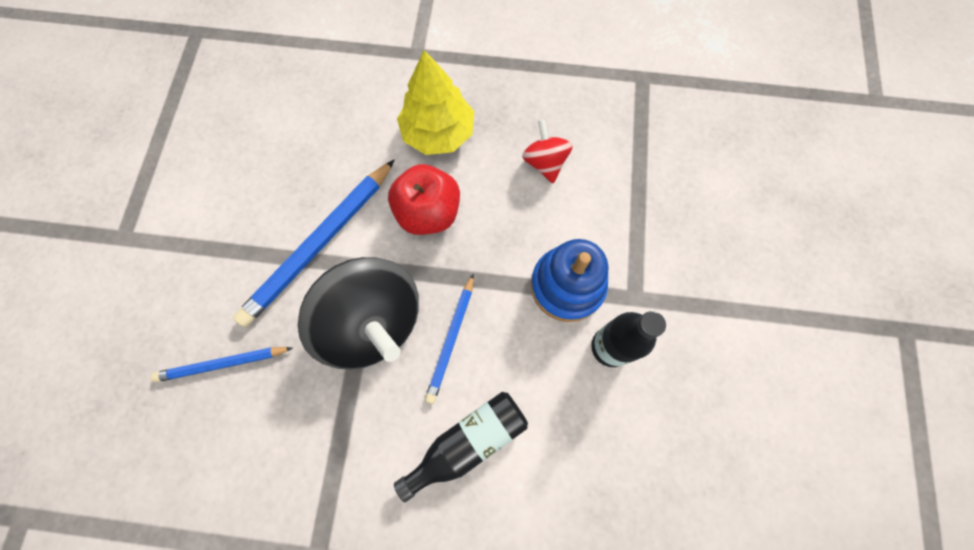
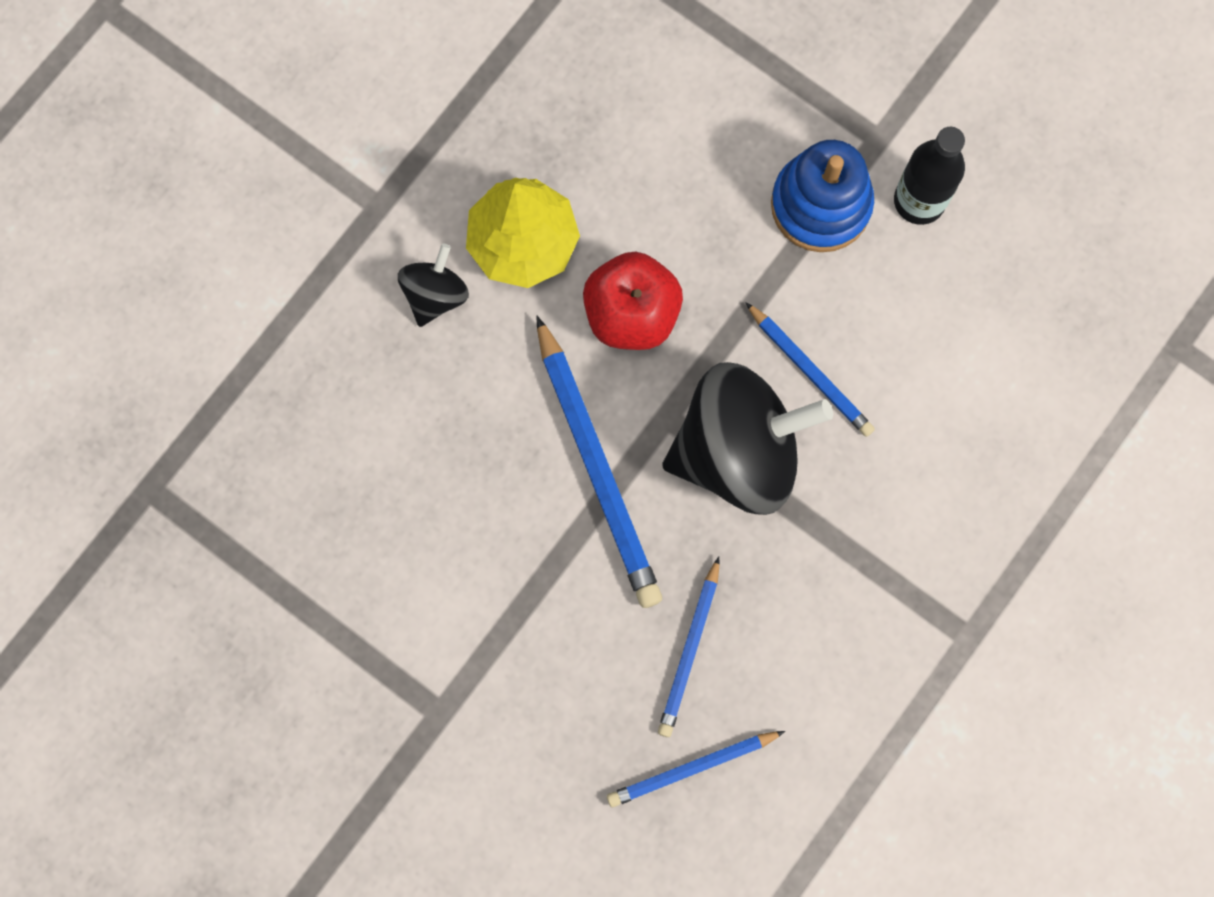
camera: 60 degrees left, 5 degrees up
(140, 409) = (692, 768): none -> blue pencil
(380, 105) = (435, 295): none -> black spinning top
(468, 442) = (936, 415): black bottle -> none
(544, 162) = (646, 136): red spinning top -> none

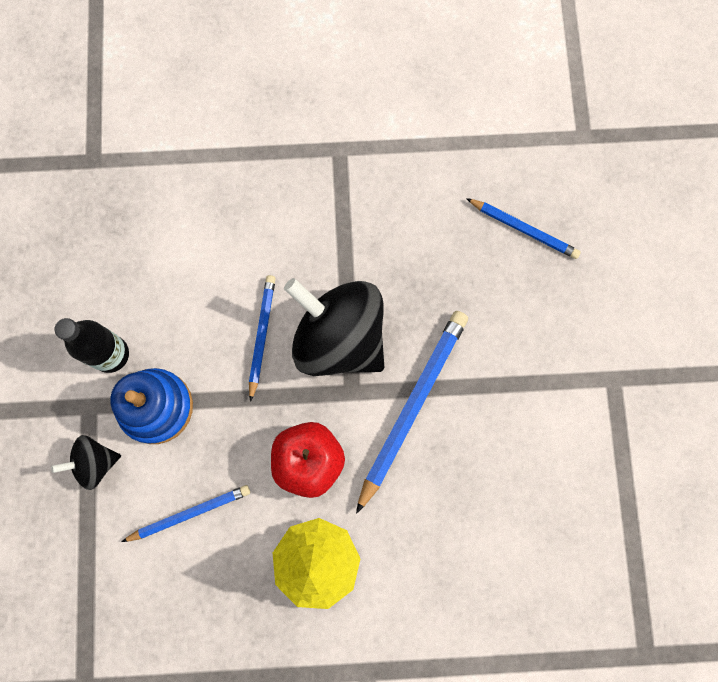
camera: 130 degrees left, 0 degrees up
(435, 295) = (391, 586): black spinning top -> black spinning top (95, 463)
(690, 650) = (466, 278): blue pencil -> blue pencil (190, 513)

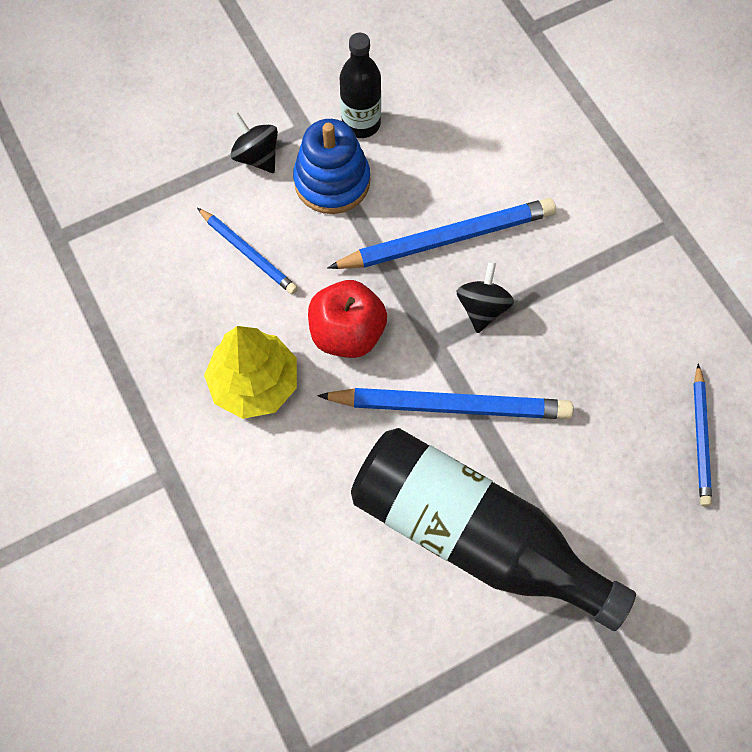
camera: 65 degrees right, 10 degrees down
(261, 335) = (447, 238): blue pencil -> blue pencil, size x1.72
(339, 338) = (482, 308): black spinning top -> black spinning top, size x0.48
(526, 441) = (473, 535): none -> black bottle

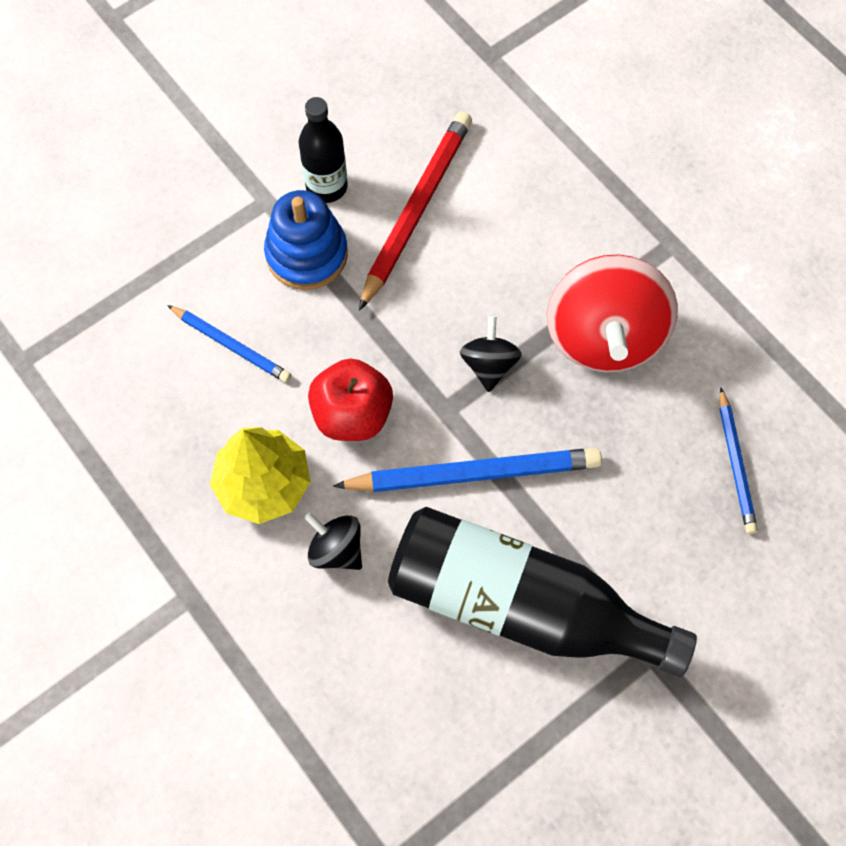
camera: 10 degrees left, 0 degrees up
(257, 156) = (221, 239): black spinning top -> black spinning top (336, 549)
(439, 156) = (416, 209): none -> red pencil
(447, 238) = (439, 296): blue pencil -> none
(595, 299) = (604, 336): none -> red spinning top

